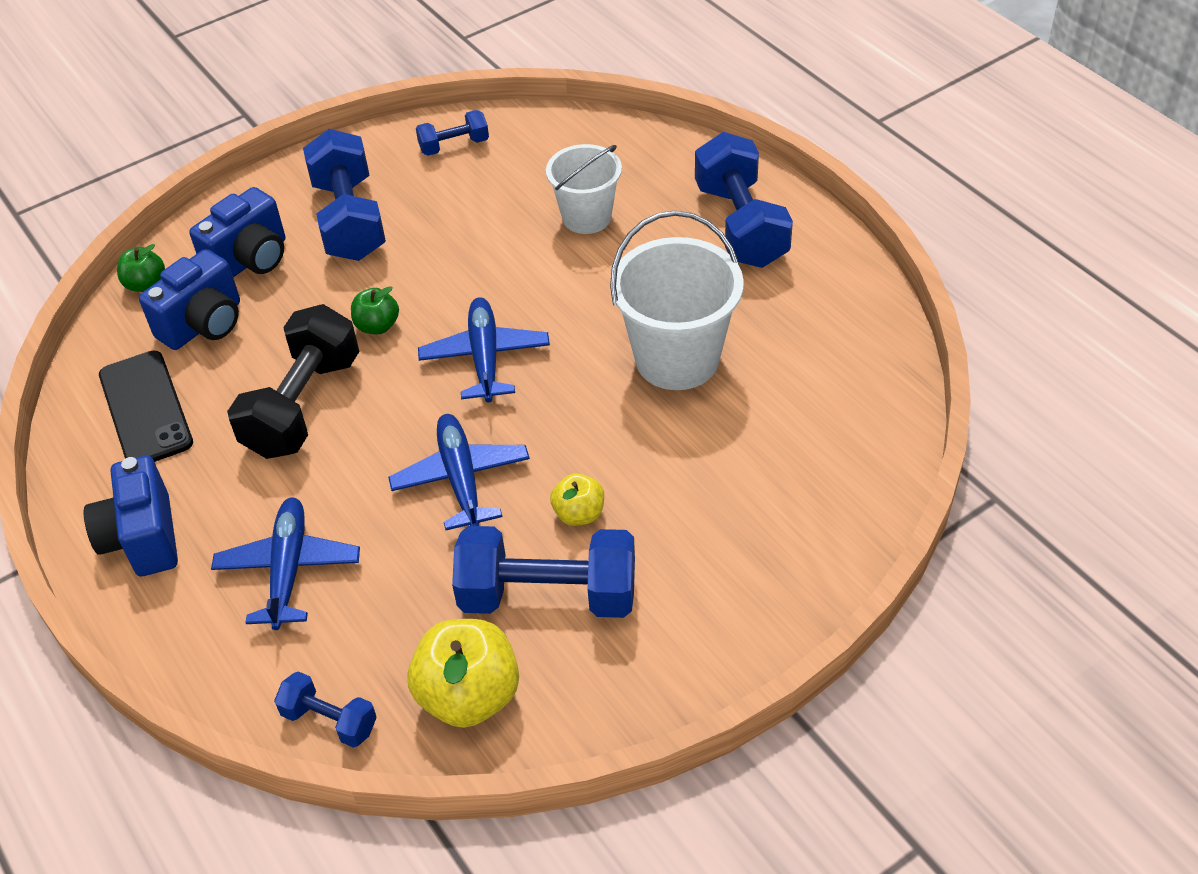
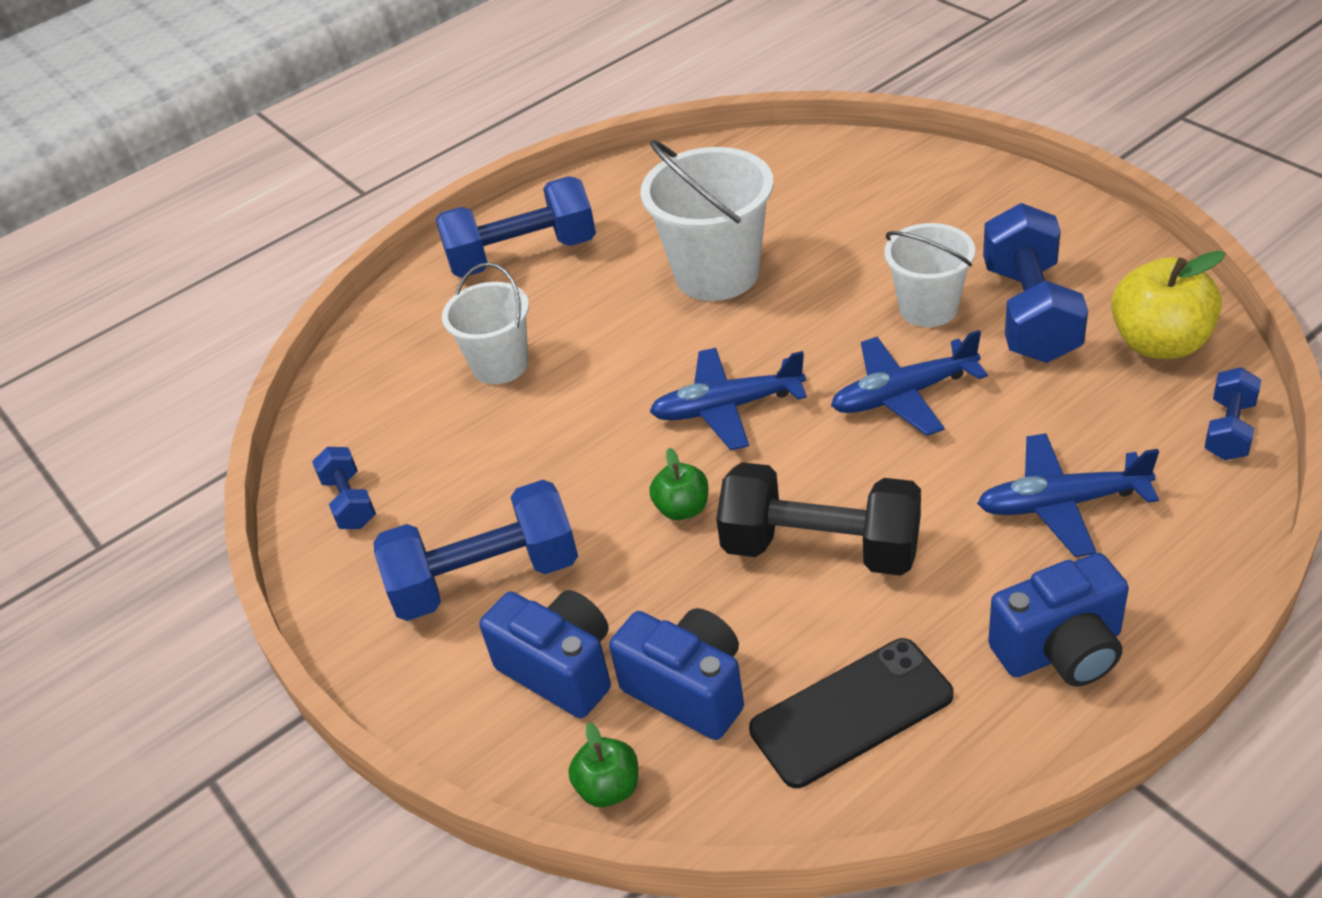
camera: 90 degrees left, 5 degrees down
(579, 514) = (928, 308): yellow apple -> white bucket

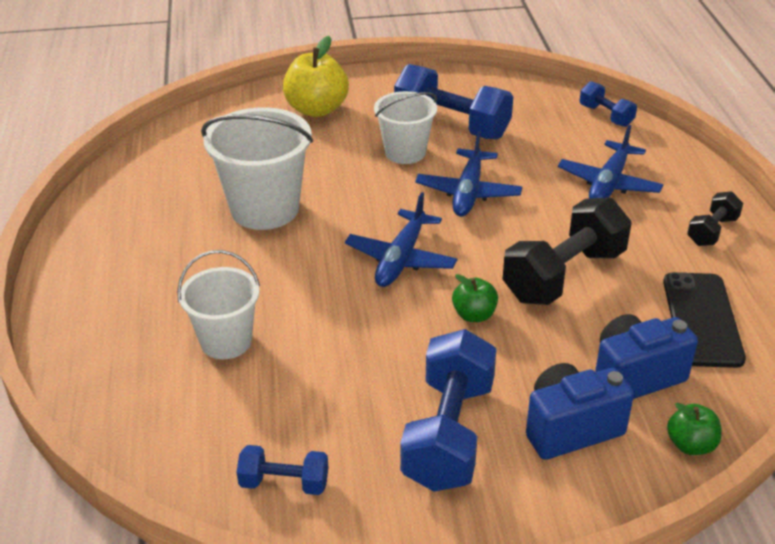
camera: 65 degrees left, 5 degrees down
(522, 255) = (114, 282): blue dumbbell -> none
(1061, 650) = (712, 231): blue camera -> black dumbbell
(1159, 343) = (522, 103): yellow apple -> yellow apple (316, 109)

